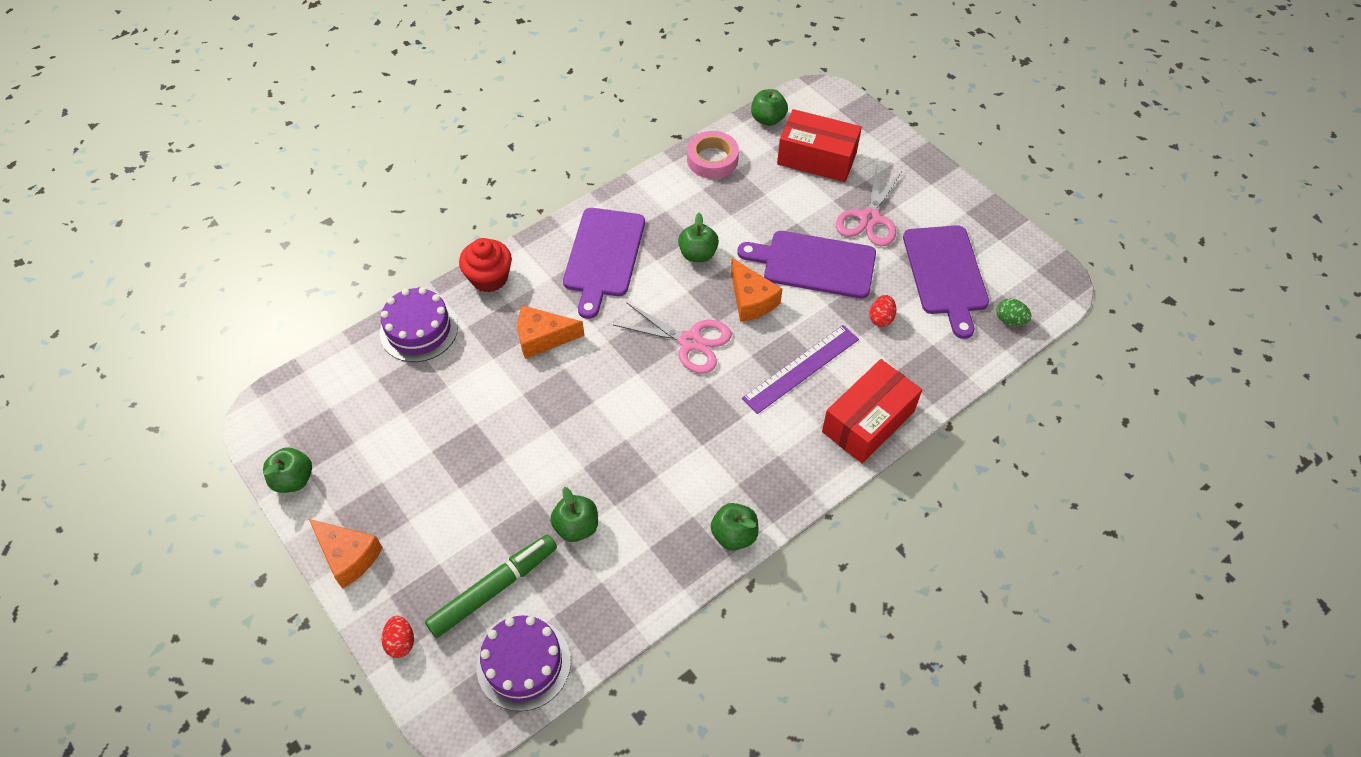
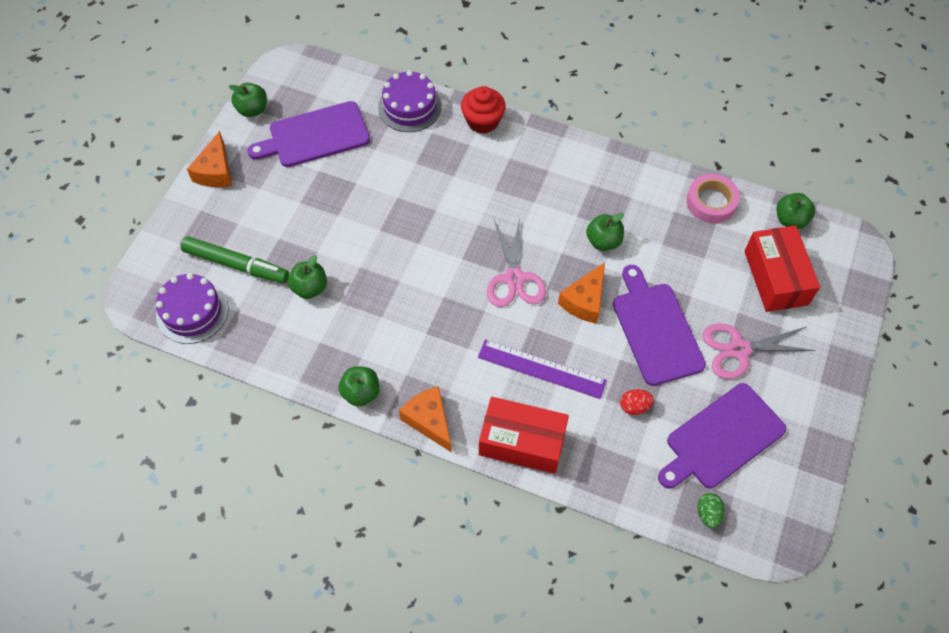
camera: 60 degrees right, 5 degrees up
(401, 642) = (172, 234): red egg -> none
(543, 338) = (453, 182): orange cheese -> orange cheese (429, 421)
(603, 256) = (554, 180): purple cutting board -> purple cutting board (315, 136)

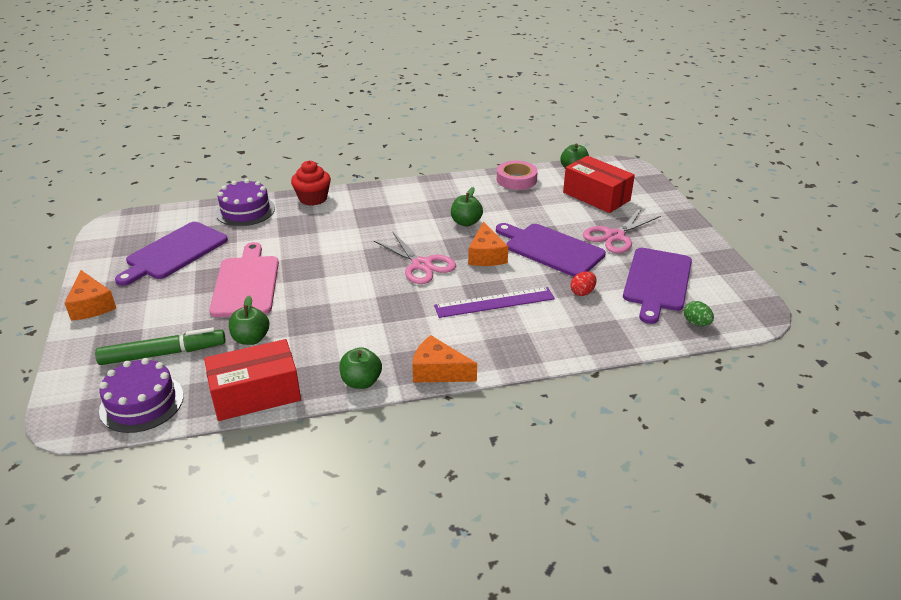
camera: 35 degrees left, 25 degrees down
(252, 109) = (99, 258): green apple -> none
(348, 214) = (246, 283): none -> pink cutting board
(522, 442) = (525, 348): red box -> red box (256, 394)

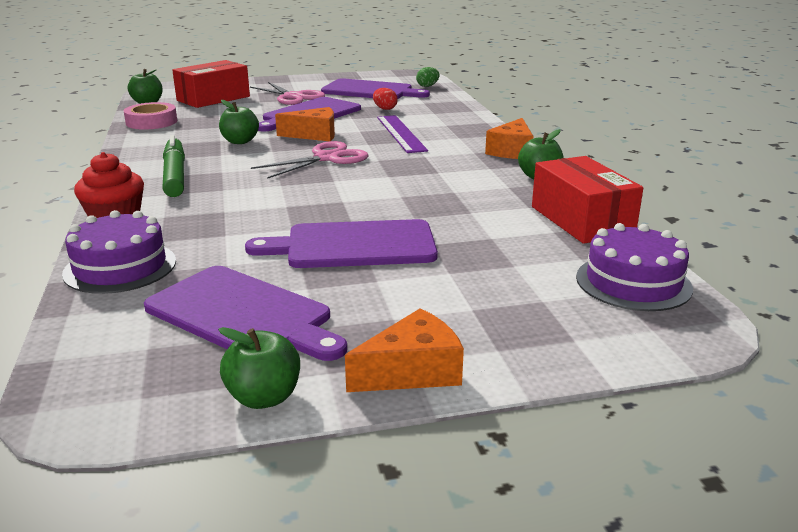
camera: 90 degrees left, 10 degrees down
(163, 353) = (529, 283): green marker -> green marker (174, 175)
(246, 283) = (354, 245): pink cutting board -> purple cutting board
(251, 339) = (482, 231): green apple -> green apple (264, 397)

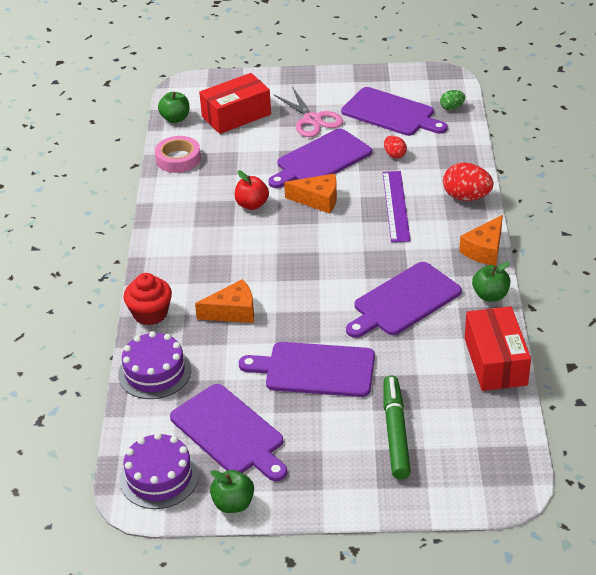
camera: 15 degrees right, 15 degrees up
(174, 175) = (195, 255): green marker -> green marker (395, 432)
(240, 141) = (252, 204): green apple -> red apple
(326, 158) = (320, 243): pink scissors -> none
(412, 371) = (320, 497): orange cheese -> orange cheese (233, 311)
(443, 187) = (404, 301): none -> purple cutting board
(471, 125) = (466, 197): none -> red egg
(633, 282) = (495, 439): purple cake -> purple cake (159, 477)

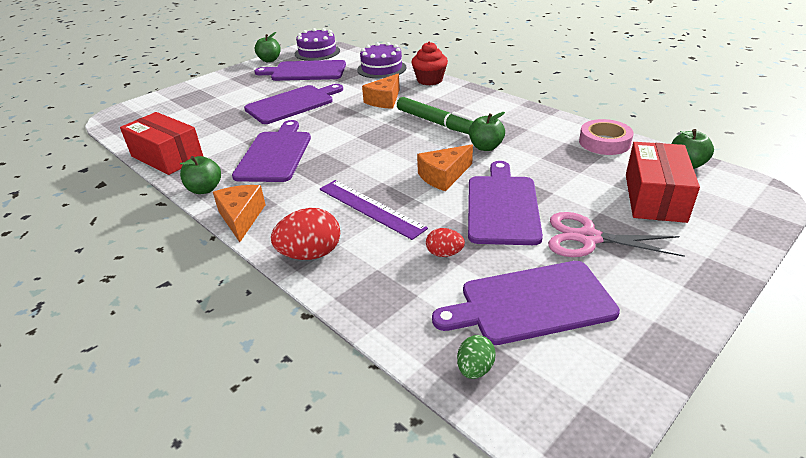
camera: 135 degrees right, 5 degrees down
(252, 204) = (486, 147): red apple -> green apple
(395, 432) = (209, 105): green marker -> green marker (436, 123)

